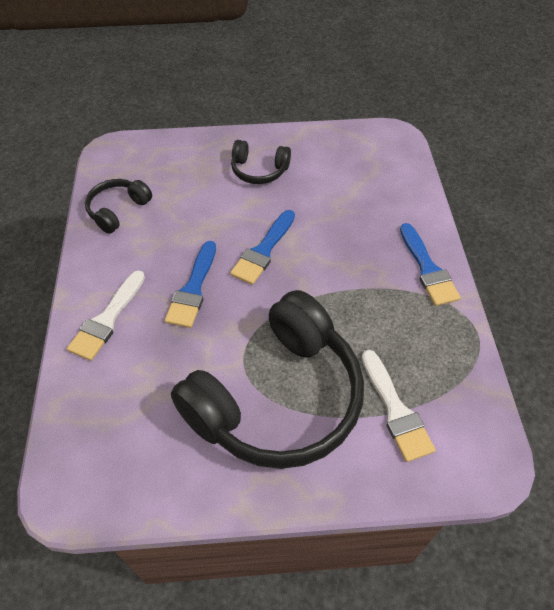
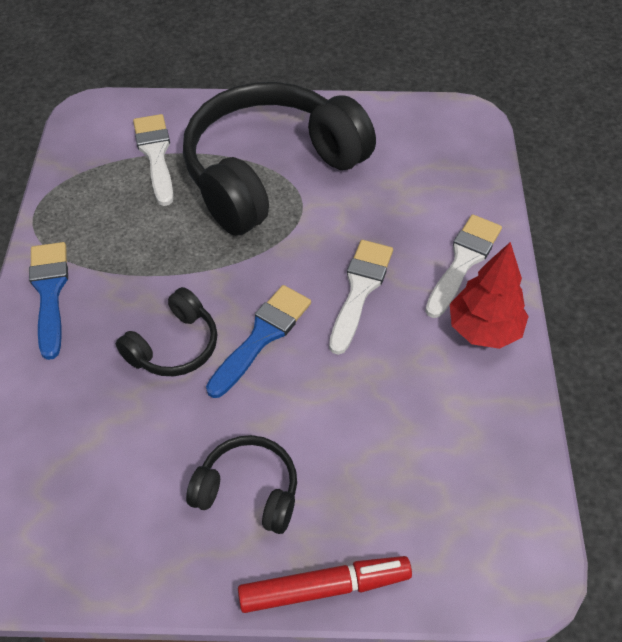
camera: 175 degrees left, 0 degrees up
(103, 267) = (484, 329): none -> red tree
(118, 210) = (483, 425): black headphones -> black headphones (174, 346)
(193, 289) = (360, 290): blue brush -> white brush
(215, 138) = (324, 587): none -> red marker

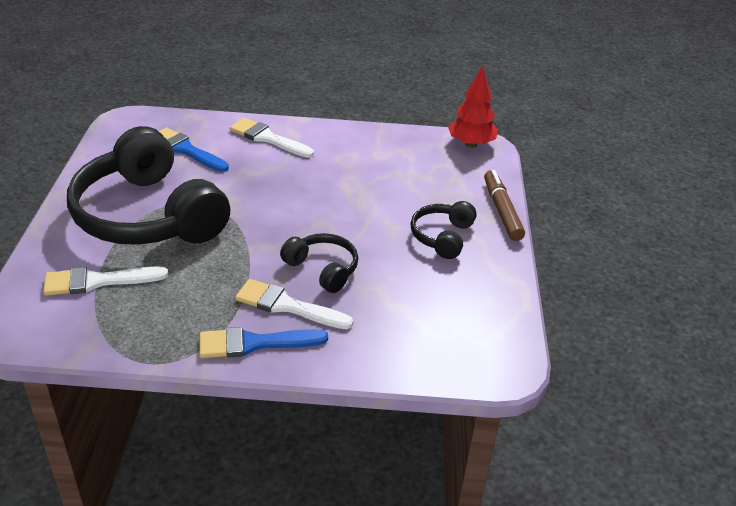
camera: 90 degrees left, 15 degrees down
(262, 336) = (319, 226): blue brush -> blue brush (186, 150)
(324, 587) = (501, 211): red marker -> brown marker
(360, 290) = (284, 181): white brush -> white brush (287, 306)
(484, 329) = (326, 138): red tree -> red tree (471, 144)

